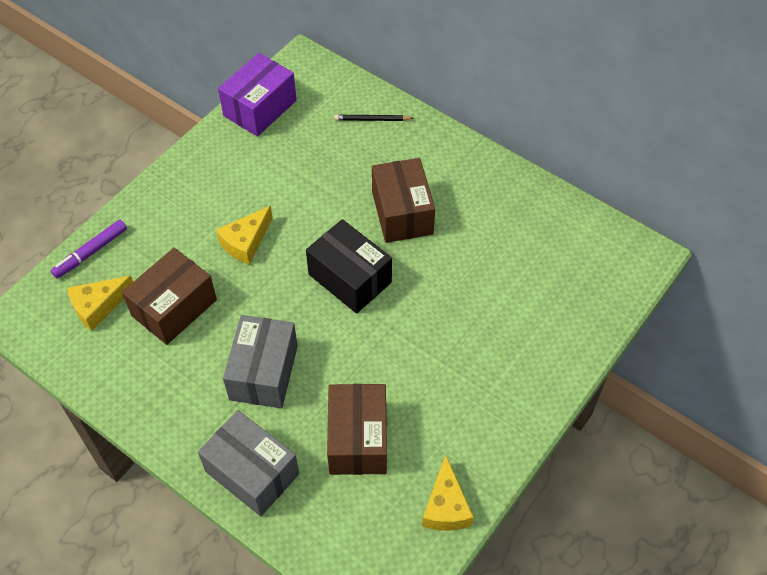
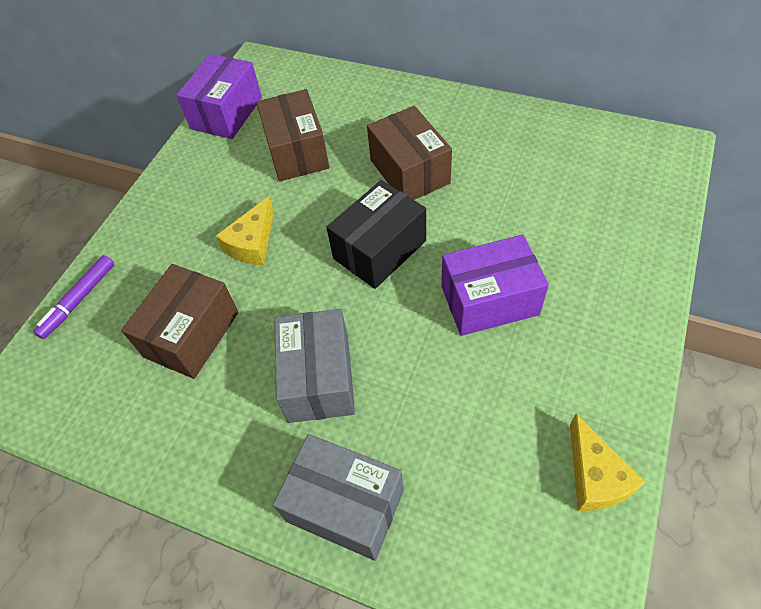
camera: 10 degrees left, 0 degrees up
(98, 306) = (101, 357): yellow cheese -> none
(350, 278) = (379, 249): black box -> black box turned 75 degrees counterclockwise
(358, 439) = (458, 425): brown box -> brown box (297, 152)
(372, 119) = (344, 95): black pencil -> none
(423, 348) = (489, 300): none -> purple box

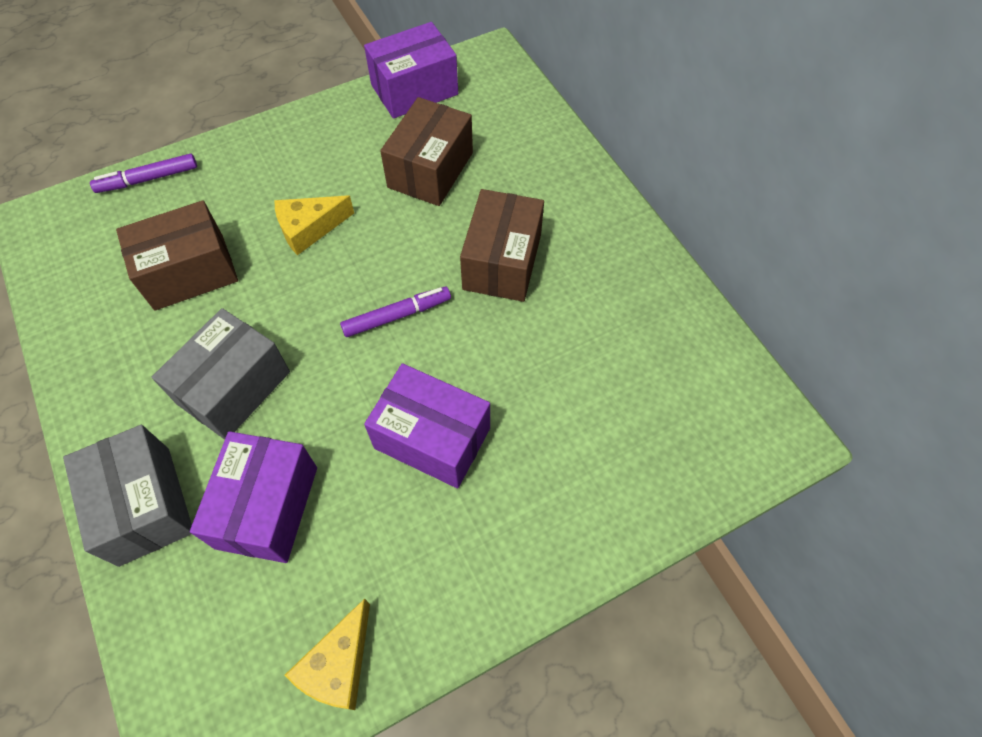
camera: 35 degrees right, 5 degrees up
(379, 249) = (397, 316): black box -> purple marker
(434, 429) = (267, 507): none -> purple box

